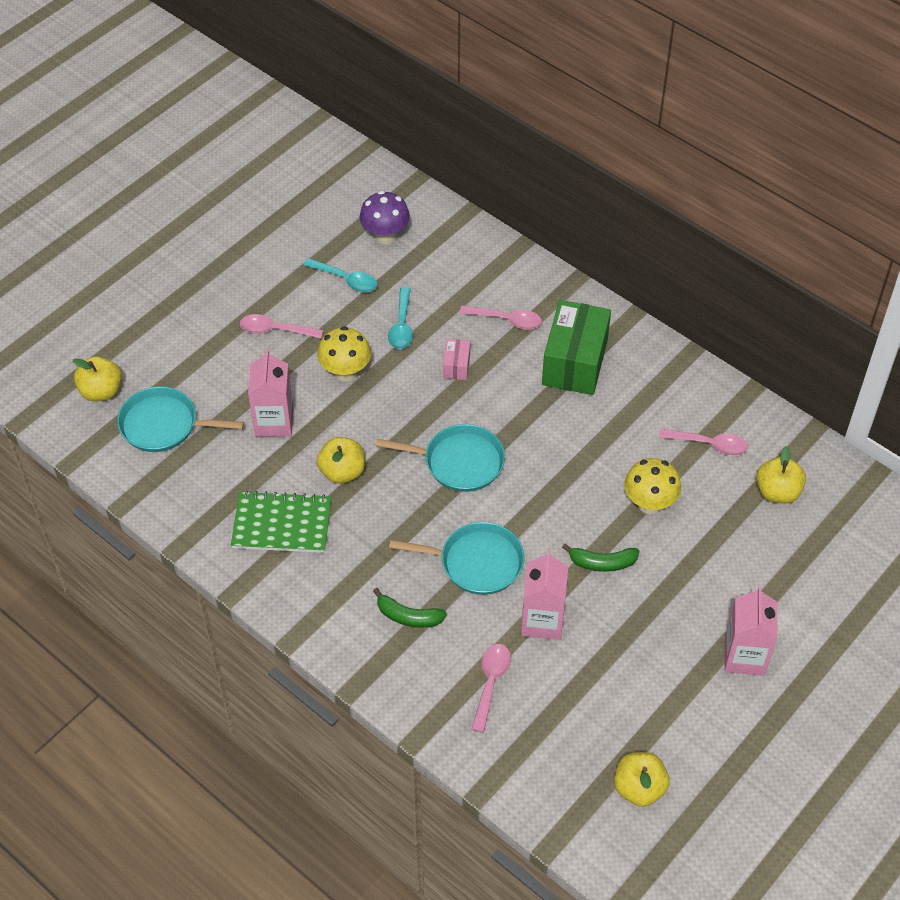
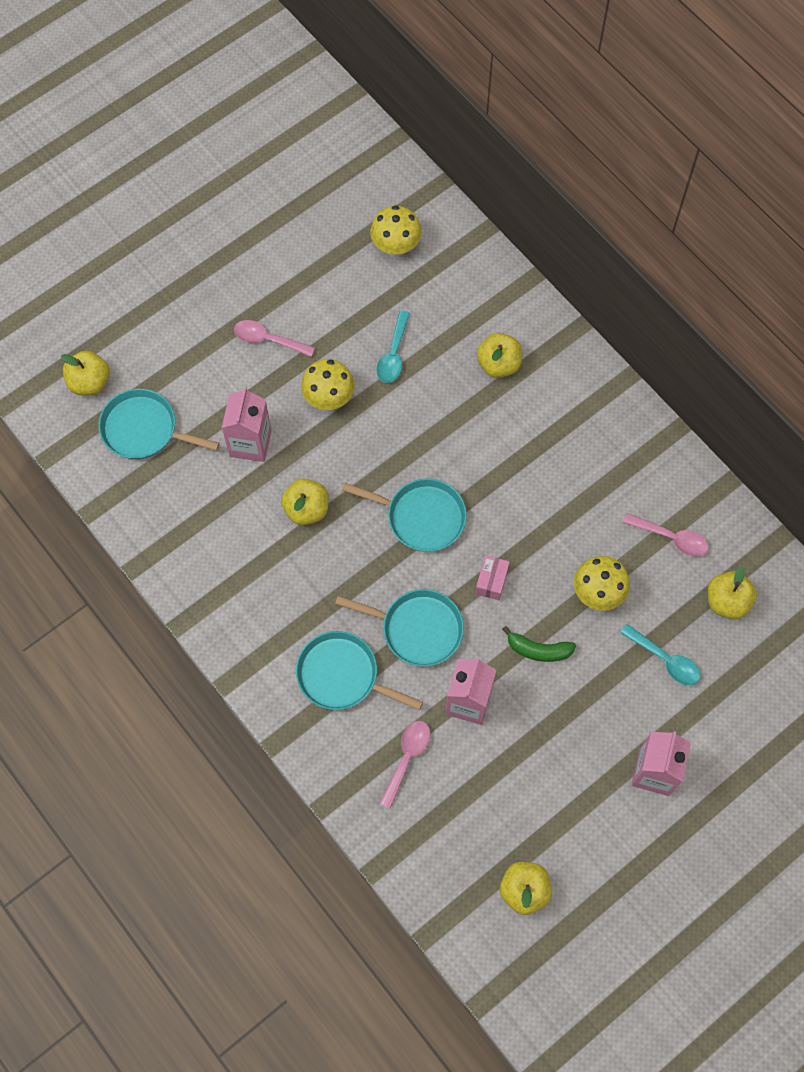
camera: 10 degrees right, 15 degrees up
(282, 524) = (239, 557): green notebook -> none
(346, 280) = (347, 292): turquoise spoon -> turquoise spoon (665, 660)
(385, 236) = (396, 247): purple mushroom -> yellow mushroom
(408, 616) = (342, 675): green banana -> turquoise pan
(456, 366) = (439, 409): pink box -> pink box (491, 581)
(506, 320) = (498, 364): pink spoon -> yellow apple
(574, 362) = (557, 423): green box -> none

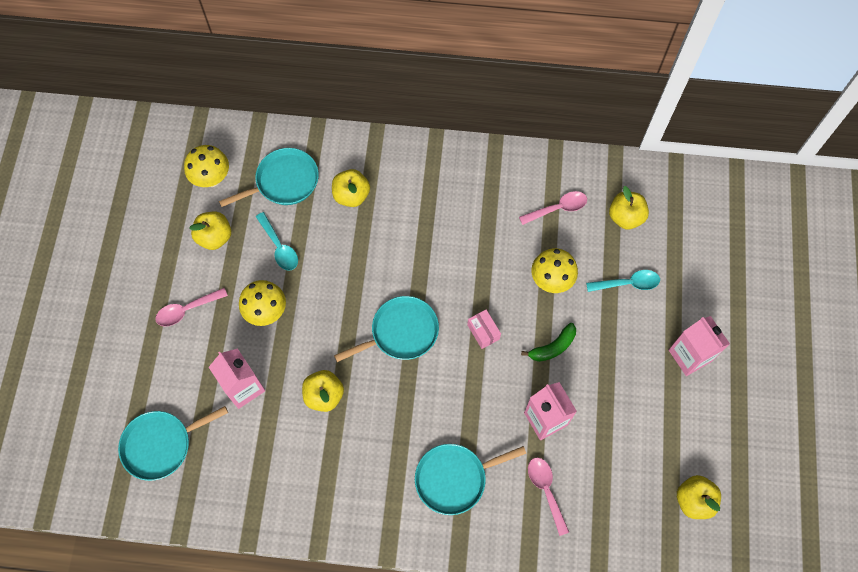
camera: 45 degrees left, 0 degrees up
(89, 382) = (89, 448): yellow apple -> yellow apple (214, 237)
(418, 629) = (470, 404): turquoise pan -> turquoise pan (284, 181)

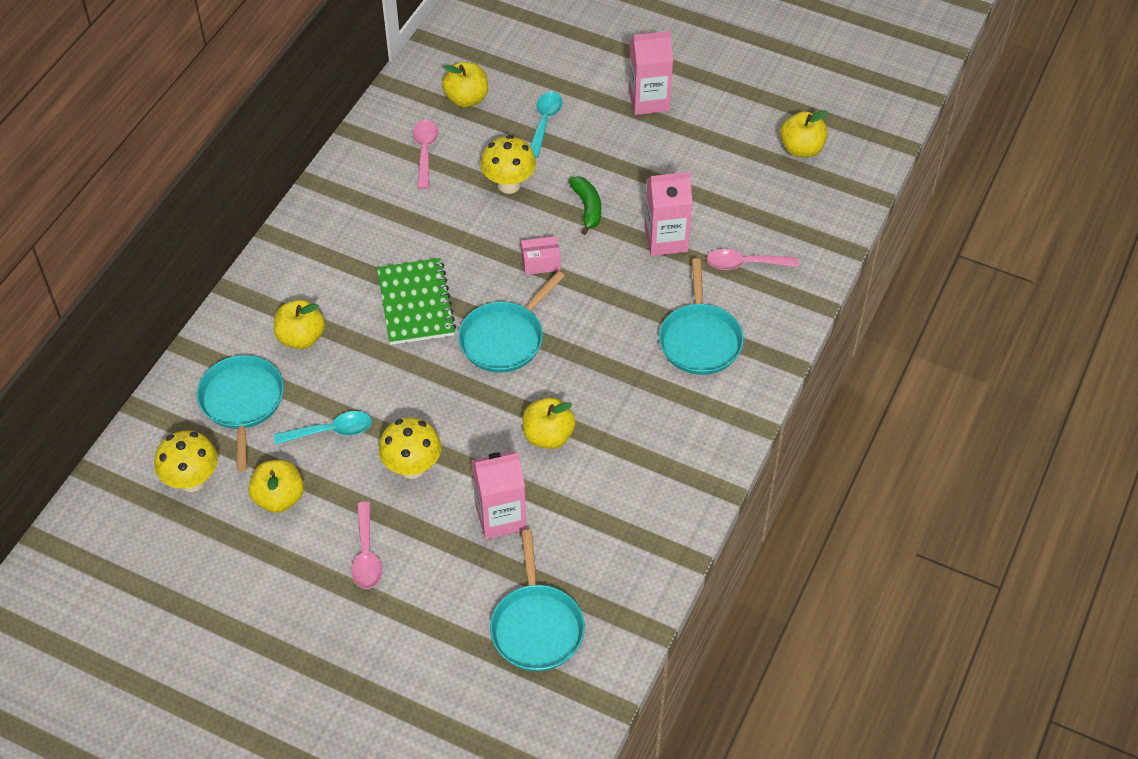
camera: 70 degrees left, 15 degrees down
(401, 332) = (504, 339): turquoise pan -> turquoise pan turned 135 degrees counterclockwise
(410, 258) = (416, 303): none -> green notebook

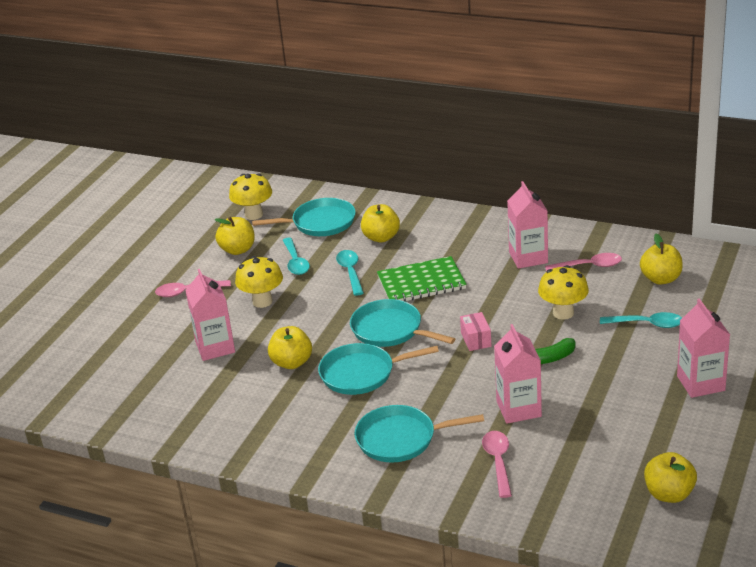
camera: 90 degrees right, 20 degrees down
(372, 372) = (350, 272): none -> turquoise spoon
(392, 201) = (528, 257): none -> pink carton
(536, 627) = (116, 375): turquoise pan -> turquoise pan (361, 374)

